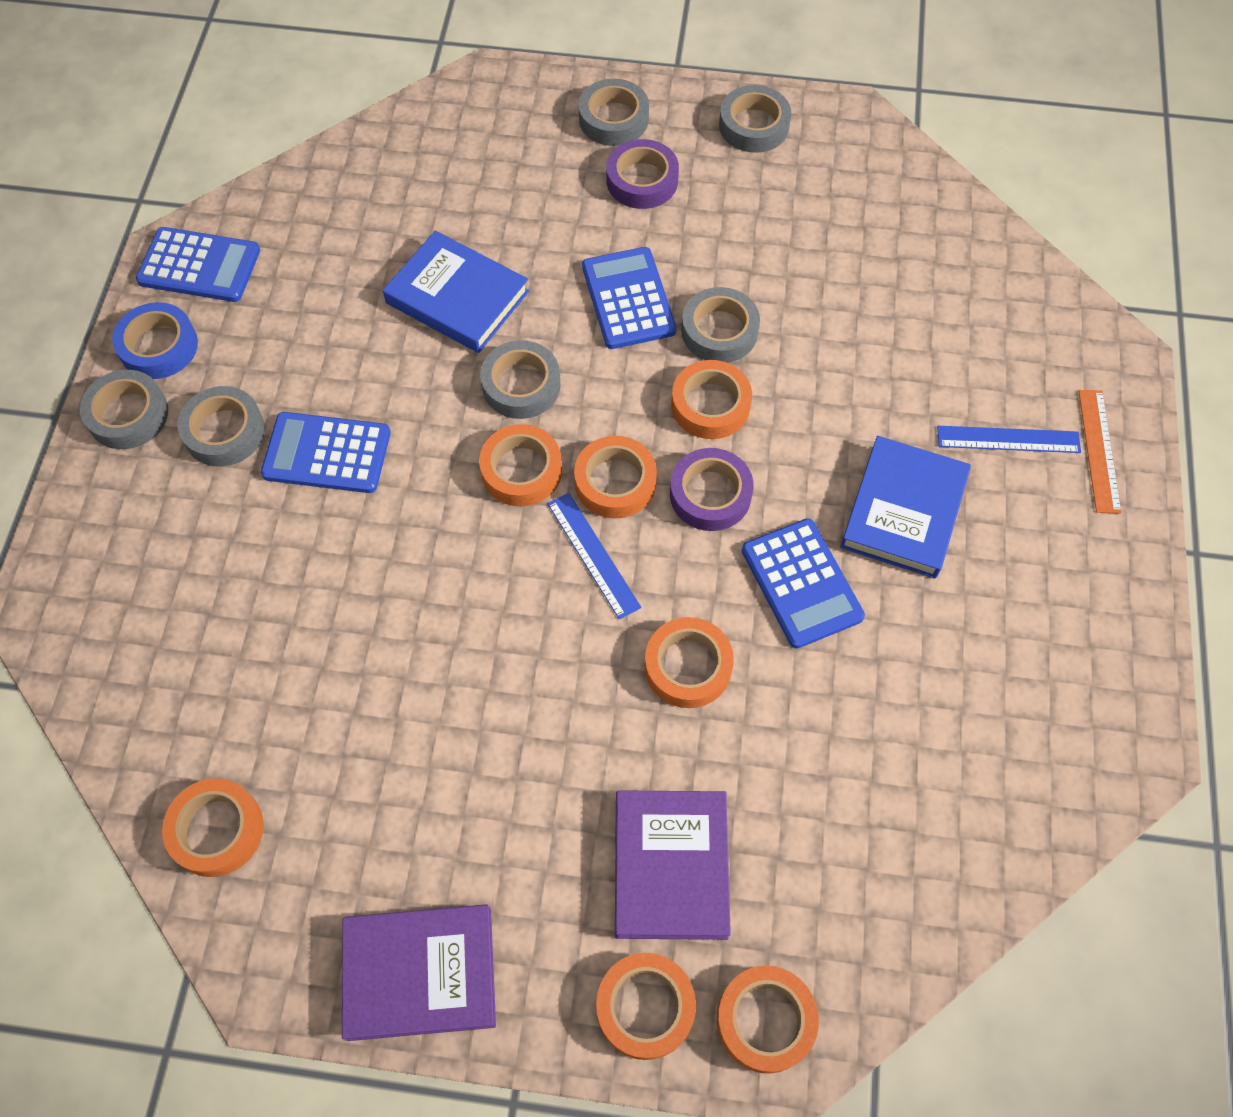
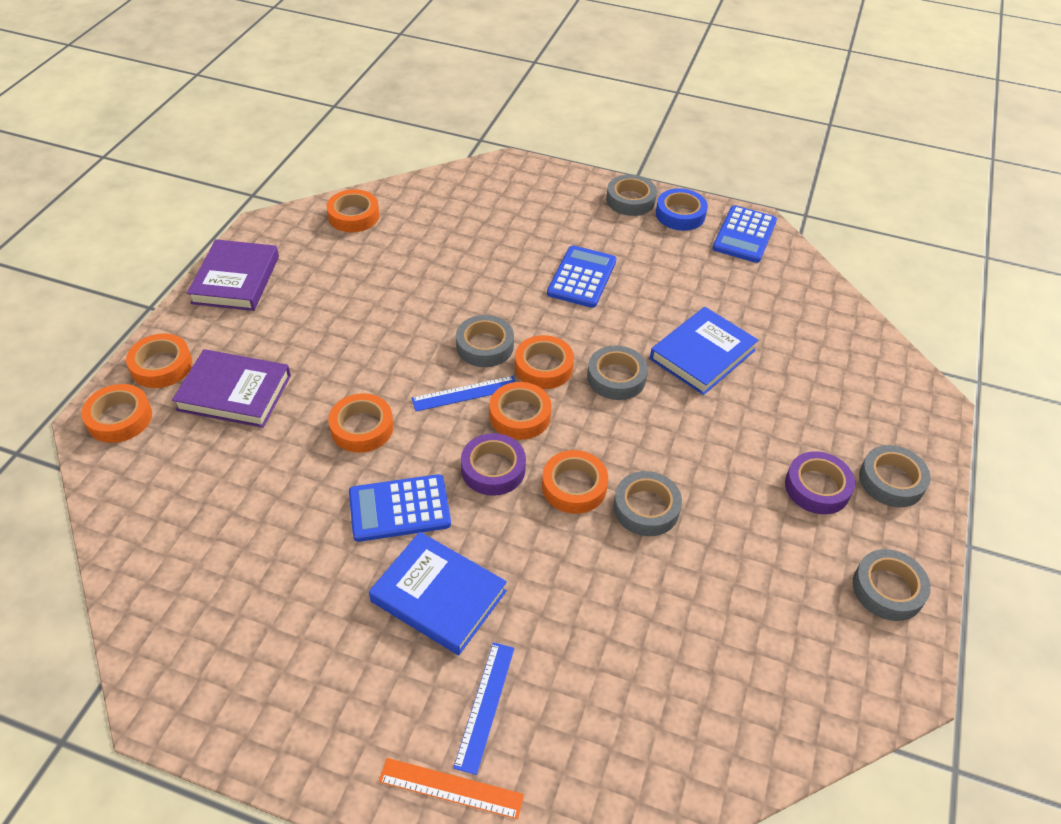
camera: 100 degrees right, 15 degrees down
(224, 431) = (609, 236): grey tape -> grey tape (485, 346)
(628, 299) = (688, 454): blue calculator -> none

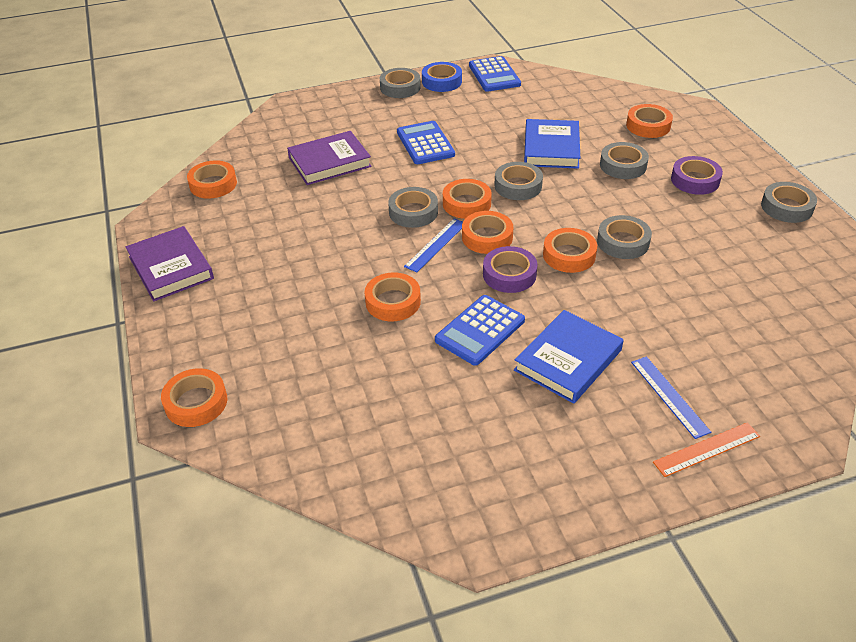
camera: 35 degrees left, 5 degrees down
(161, 366) = (184, 351): orange tape -> orange tape (648, 126)
(234, 393) = (269, 335): purple book -> purple book (329, 162)
(438, 596) = (568, 360): blue book -> blue book turned 45 degrees counterclockwise
(891, 481) = (725, 156): grey tape -> grey tape (623, 165)

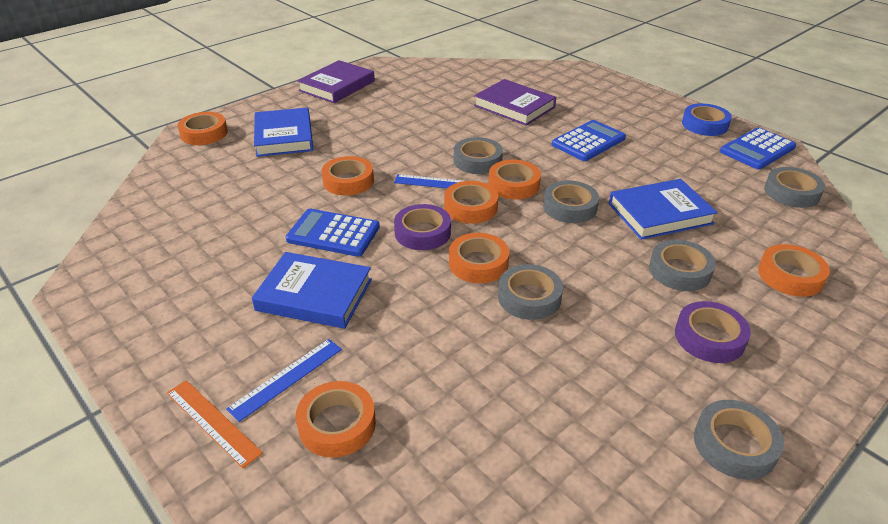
camera: 65 degrees right, 5 degrees down
(213, 184) = (443, 72): orange tape -> orange tape (337, 424)
(261, 333) = (284, 136): none -> blue book
(400, 87) = (666, 107): grey tape -> grey tape (791, 192)

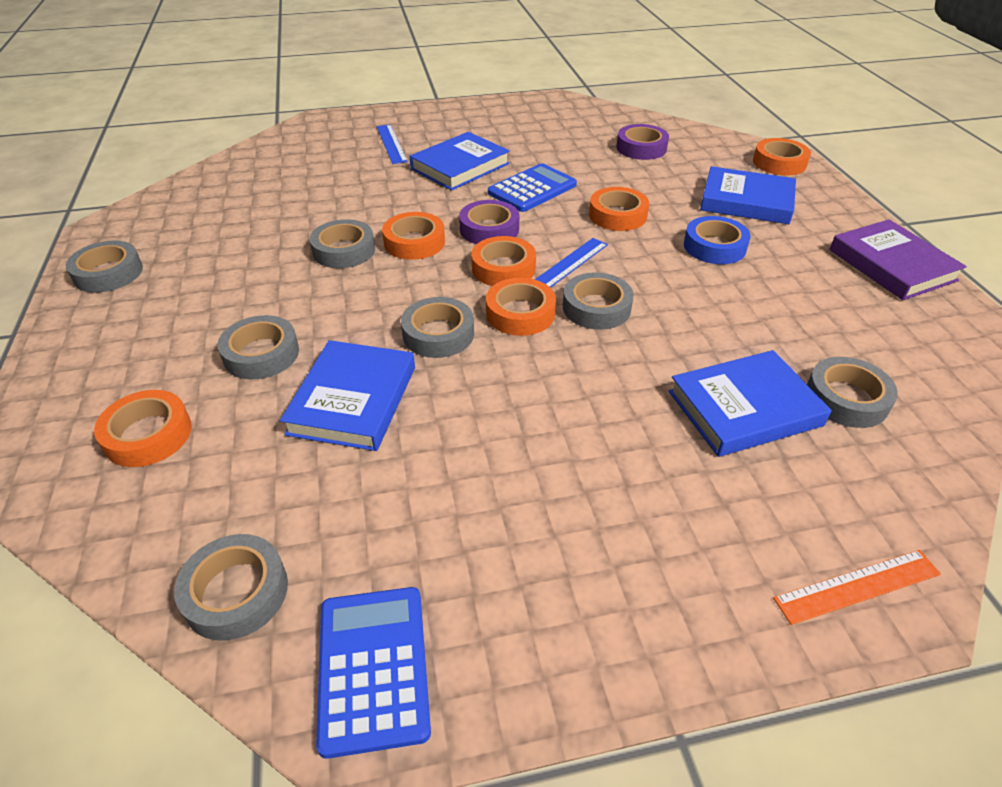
camera: 120 degrees right, 5 degrees up
(213, 422) = (386, 121): orange ruler -> orange ruler (857, 586)
(337, 424) = (335, 150): orange tape -> none
(478, 86) = (846, 399): none -> grey tape
(514, 106) = (744, 408): purple book -> blue book
(588, 141) = (574, 434): blue calculator -> none
(704, 125) = (520, 654): blue tape -> blue tape (714, 247)
(709, 337) = (180, 320): purple tape -> purple tape (641, 148)

